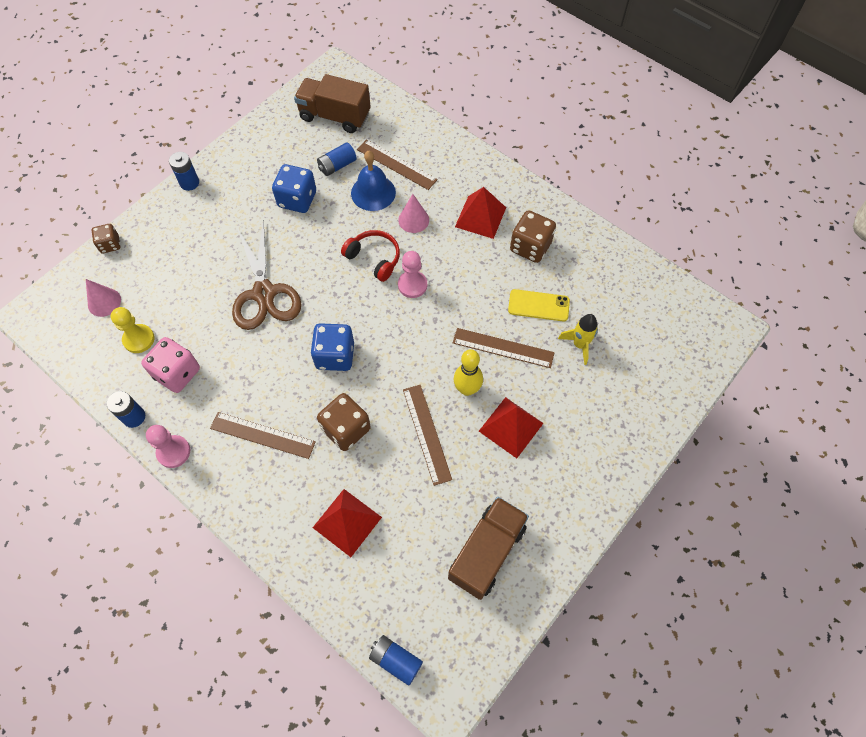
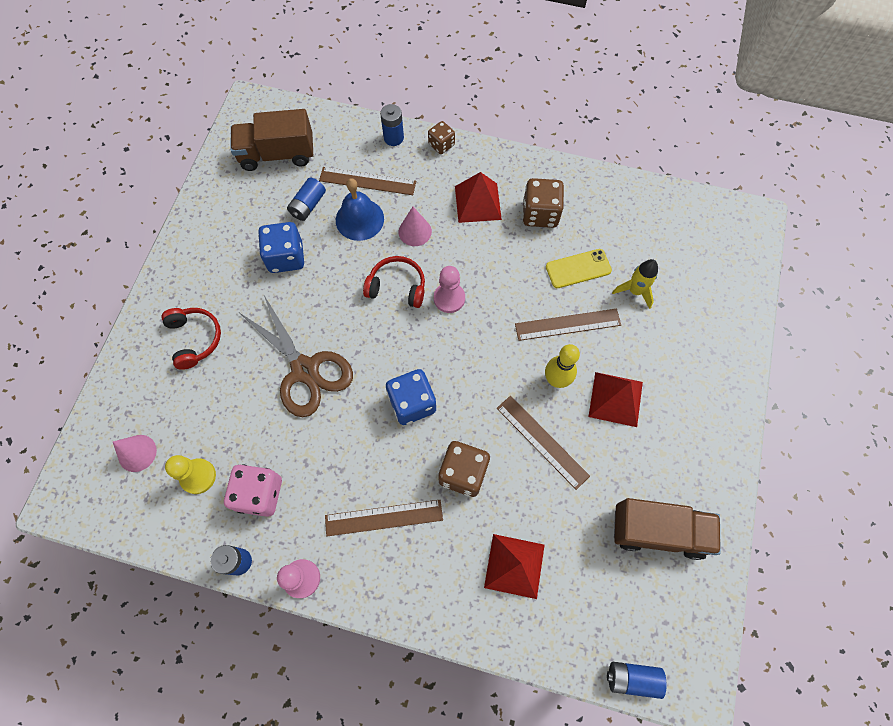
camera: 25 degrees left, 5 degrees up
(110, 244) = (109, 387): brown dice -> brown dice (441, 145)
(189, 183) = (160, 285): blue battery -> blue battery (393, 138)
(192, 234) = (194, 339): none -> red headphones
(486, 552) = (658, 531): brown truck -> brown truck turned 90 degrees clockwise

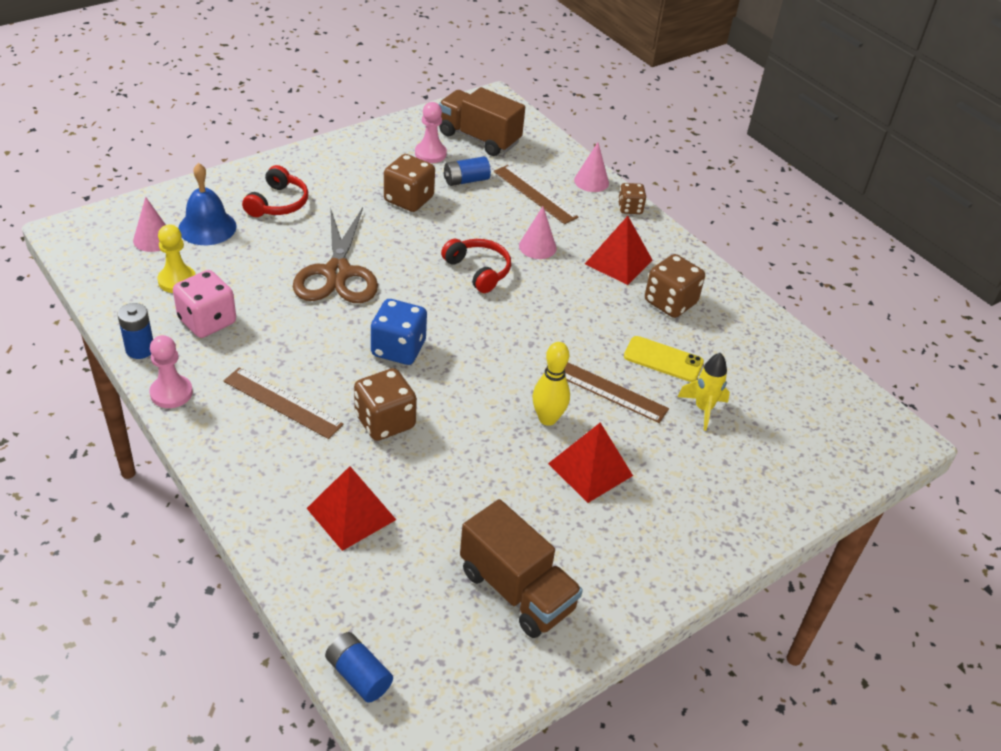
camera: 35 degrees right, 25 degrees down
(286, 257) = (408, 199): blue dice -> brown dice
(359, 219) = (498, 212): blue bell -> blue bell (207, 227)
(393, 138) = (591, 181): blue battery -> pink cone
(449, 298) = (515, 305): pink pawn -> pink pawn (430, 154)
(542, 441) = (482, 450): brown ruler -> none

